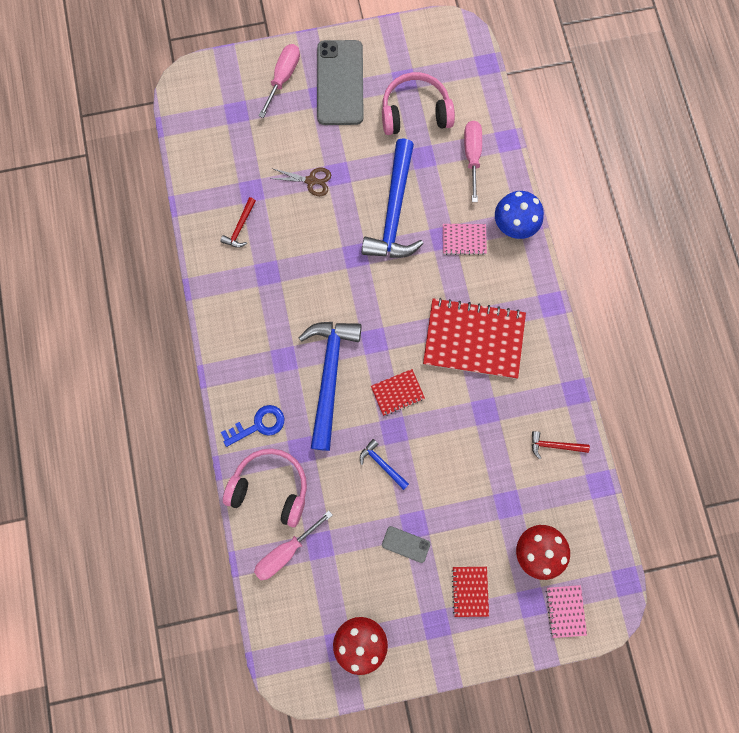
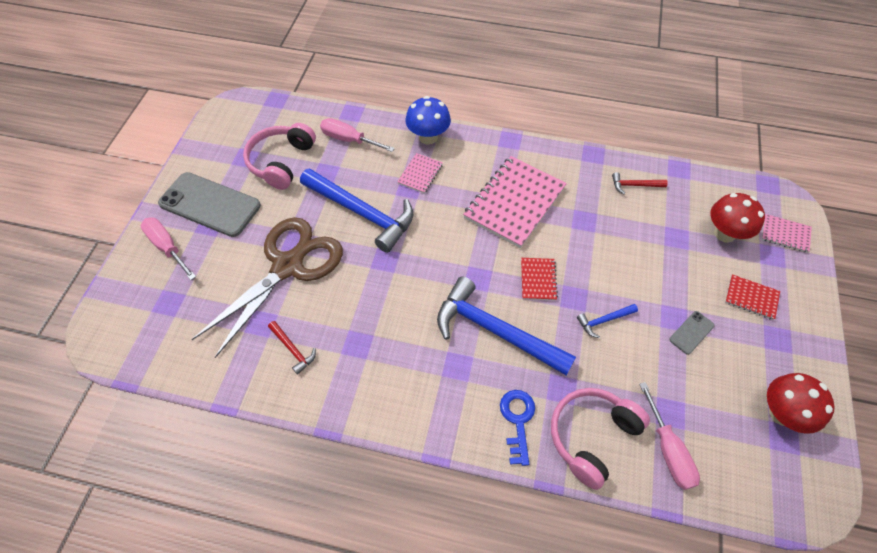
camera: 65 degrees left, 20 degrees down
(311, 181) = (288, 266): brown scissors -> brown scissors, size x2.50
(473, 339) = (514, 203): red notebook -> pink notebook
(554, 445) = (634, 185): red hammer -> red hammer turned 60 degrees clockwise

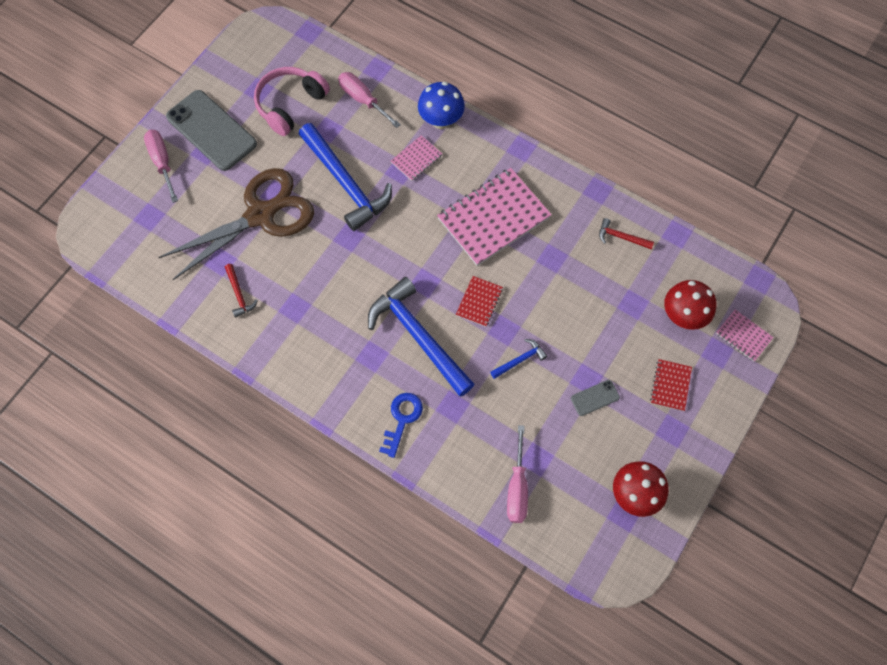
camera: 20 degrees right, 10 degrees up
(591, 436) = (458, 454): pink headphones -> none
(603, 320) = (520, 360): blue hammer -> blue hammer turned 150 degrees clockwise
(751, 298) = (670, 385): red notebook -> red notebook turned 60 degrees clockwise

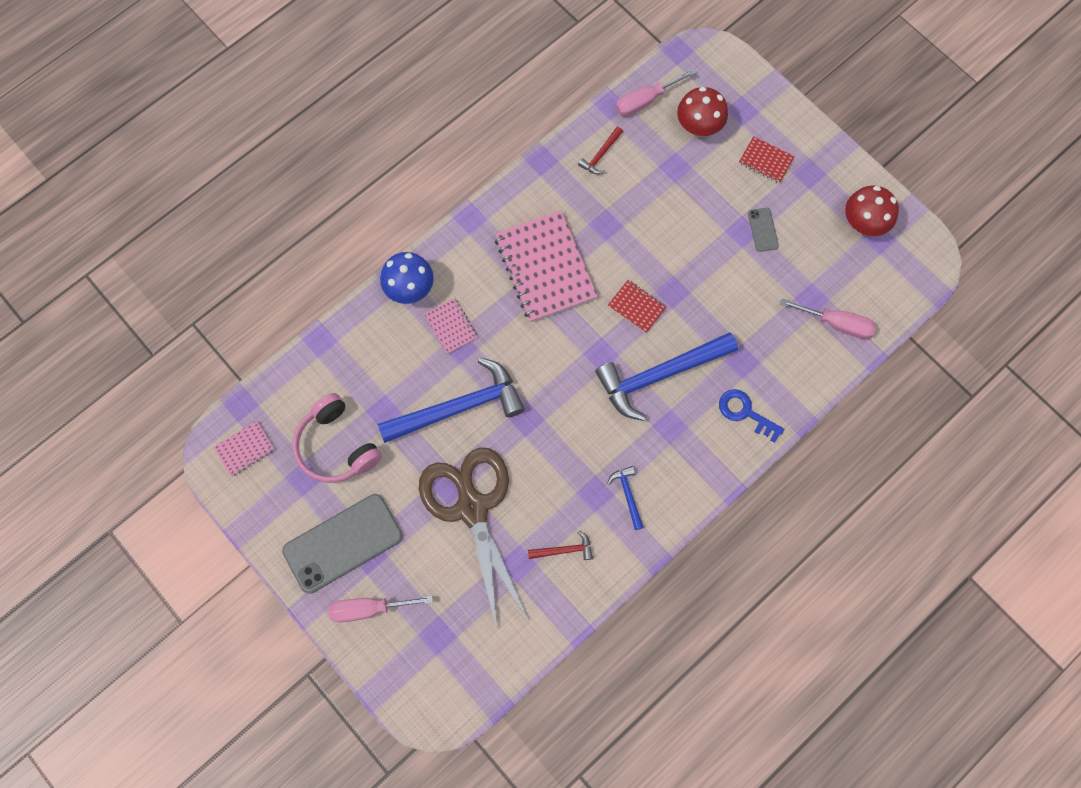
camera: 75 degrees left, 5 degrees up
(363, 100) = (356, 364): pink screwdriver -> pink screwdriver (645, 101)
(520, 360) = (708, 285): blue hammer -> blue hammer (627, 495)
(743, 336) = (731, 83): pink notebook -> pink notebook (245, 449)

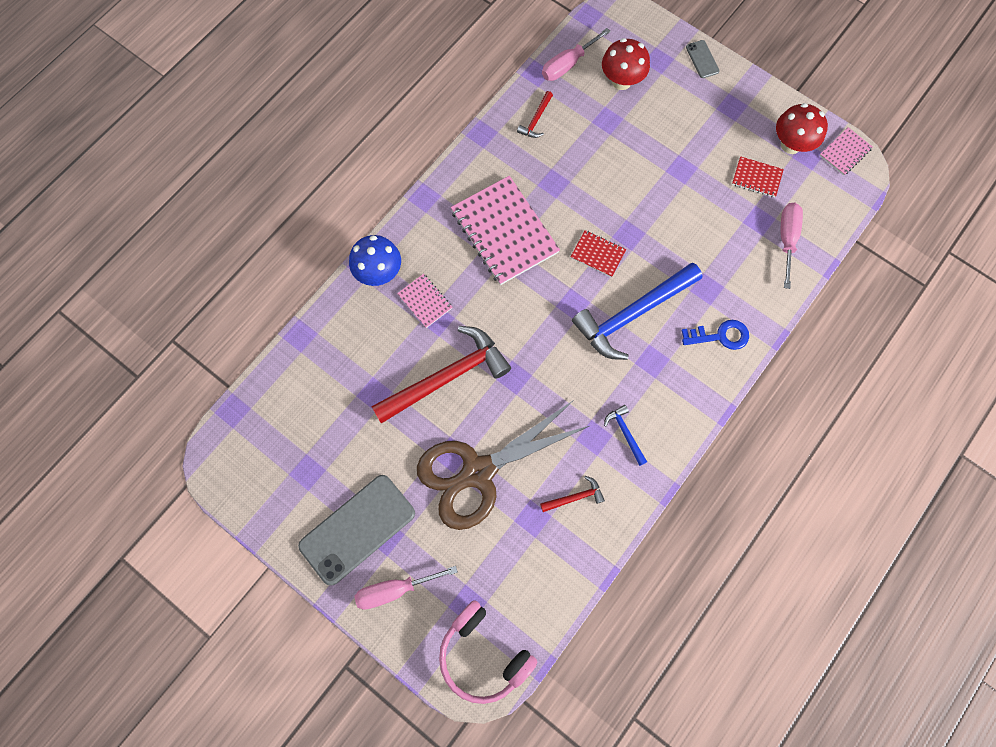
camera: 10 degrees left, 0 degrees up
(245, 449) = (244, 453): pink notebook -> pink notebook (845, 152)
(336, 446) = (334, 435): pink headphones -> pink headphones (483, 654)
(459, 407) = (447, 377): blue hammer -> red hammer
(472, 508) = (478, 472): brown scissors -> brown scissors turned 90 degrees counterclockwise
(745, 412) = (720, 336): blue key -> blue key turned 150 degrees clockwise
(763, 229) = (700, 164): grey phone -> grey phone (702, 59)
(765, 161) = (689, 101): red notebook -> red notebook (756, 178)
(836, 324) = (786, 239): pink screwdriver -> pink screwdriver turned 90 degrees counterclockwise

